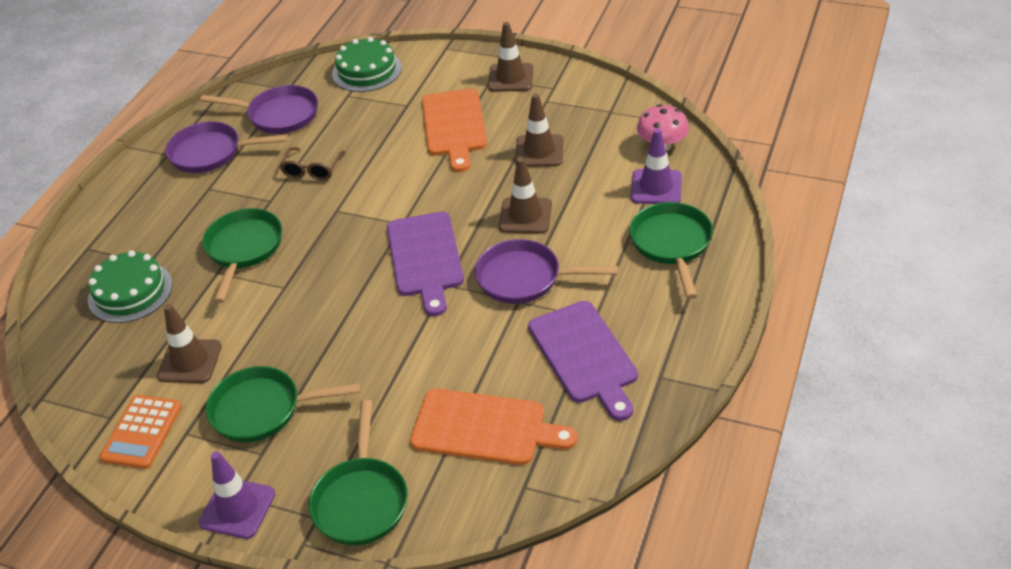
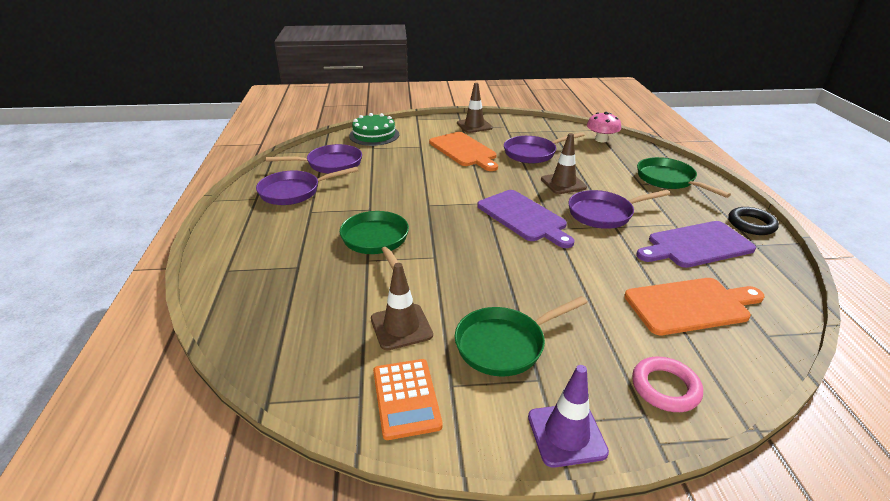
camera: 30 degrees left, 10 degrees down
(130, 292) = (297, 291): green cake -> none
(312, 169) = (386, 187): brown glasses -> none
(361, 500) = (665, 388): green pan -> pink ring
(539, 151) = (533, 153): brown traffic cone -> purple pan
(584, 356) = (696, 245): purple cutting board -> purple cutting board turned 120 degrees clockwise
(656, 187) = (623, 157): purple traffic cone -> none
(694, 346) = (751, 224): none -> black ring

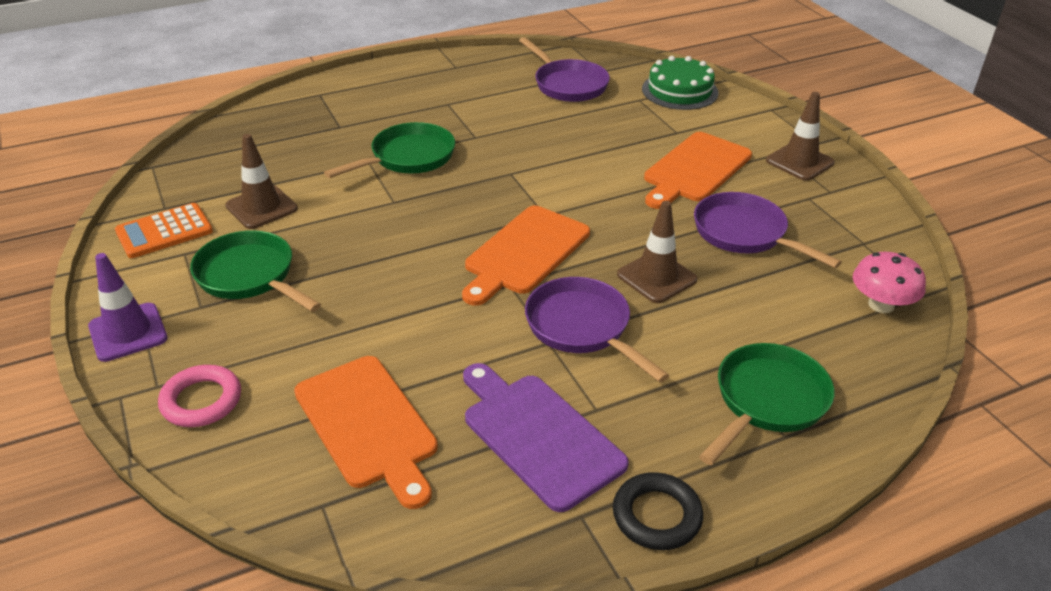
camera: 70 degrees right, 5 degrees up
(294, 192) = (484, 82): purple pan -> none
(523, 217) = (524, 253): purple cutting board -> orange cutting board

